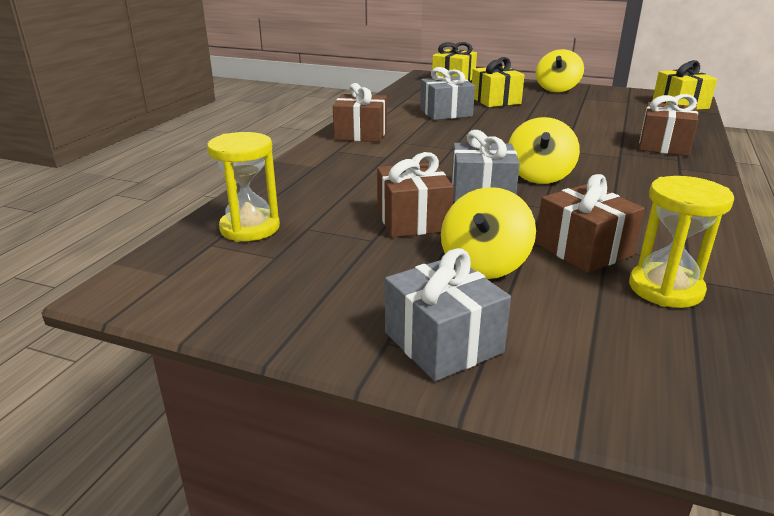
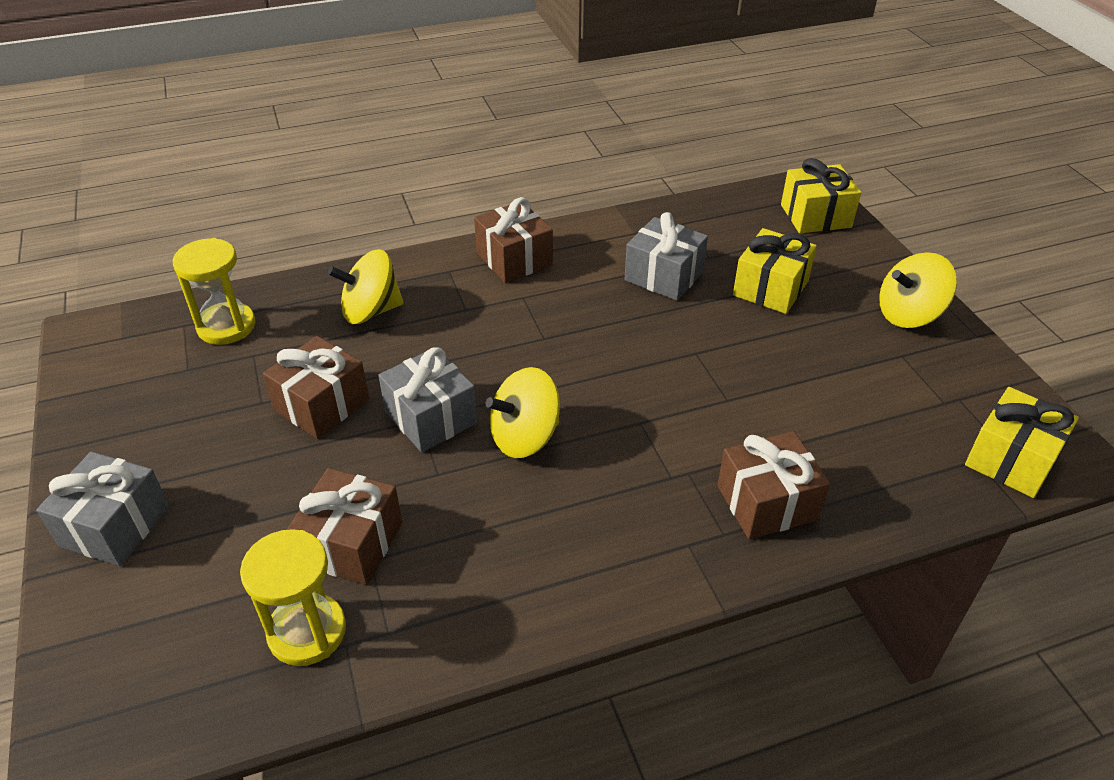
camera: 50 degrees right, 15 degrees up
(484, 265) = (264, 491): yellow spinning top -> yellow spinning top (371, 311)

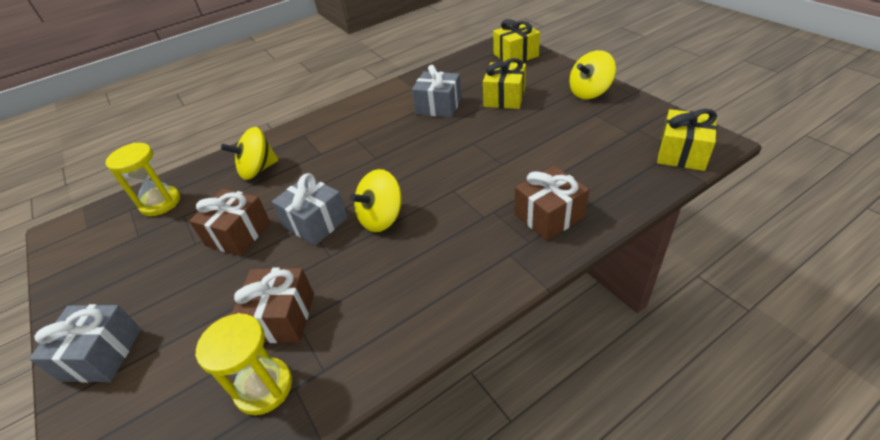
camera: 10 degrees left, 0 degrees up
(514, 259) = (343, 119): brown gift -> none

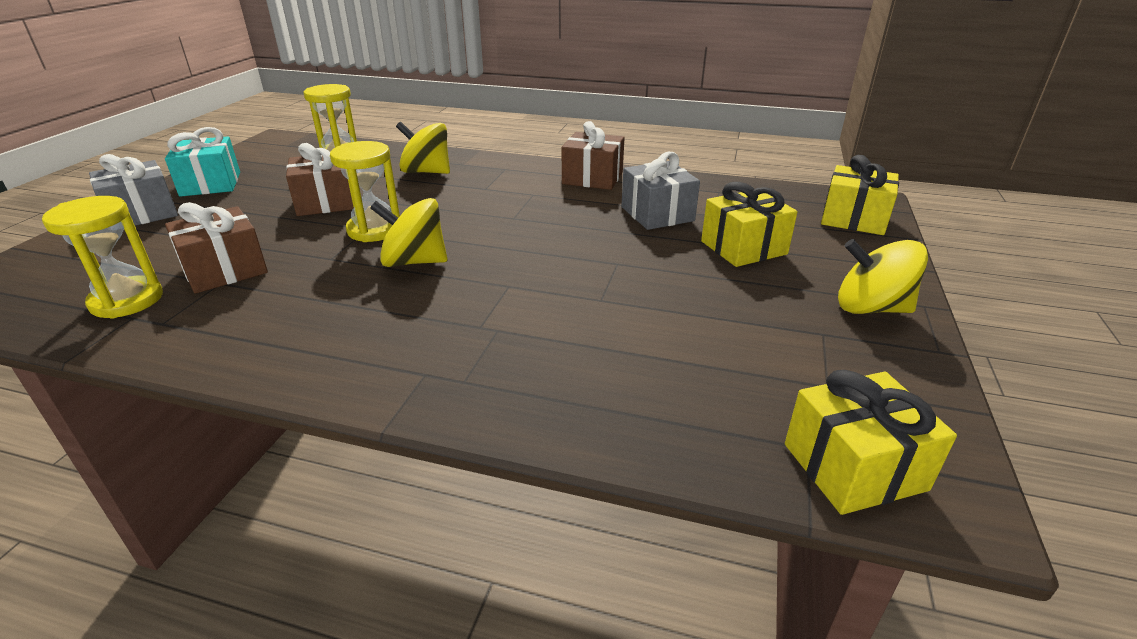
camera: 45 degrees right, 10 degrees down
(102, 295) = (211, 184): none -> turquoise gift
(315, 222) = (374, 230): grey gift -> yellow hourglass
(549, 216) = (532, 378): brown gift -> brown gift (592, 178)

